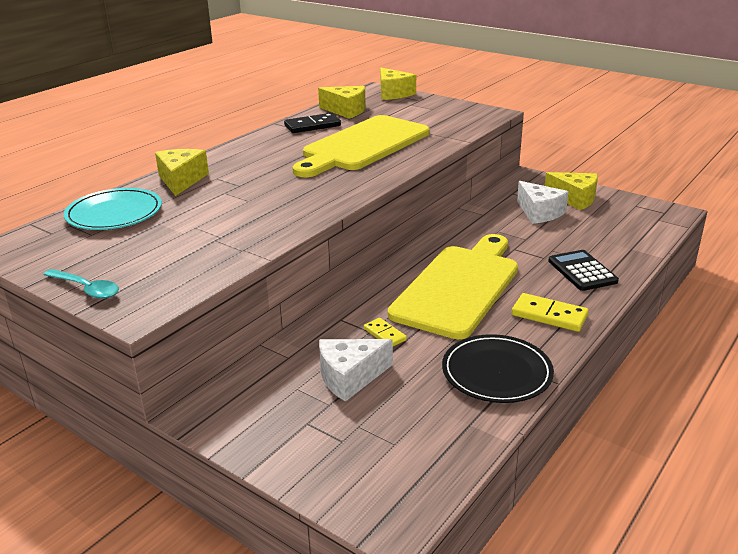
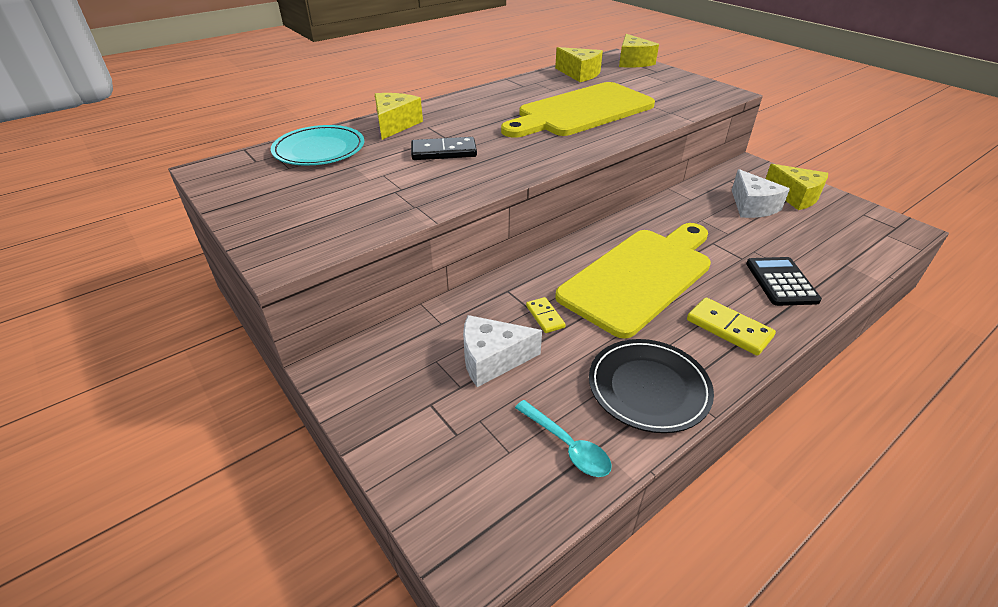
camera: 15 degrees right, 10 degrees up
(86, 289) = (252, 225): turquoise spoon -> turquoise spoon (567, 445)
(312, 126) = (541, 85): black domino -> black domino (444, 152)

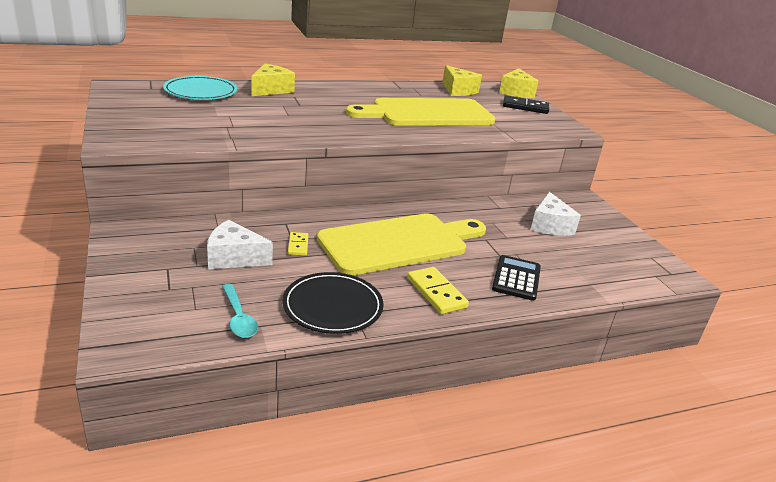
camera: 15 degrees right, 10 degrees down
(444, 152) = (288, 113): black domino -> black domino (525, 107)
(795, 196) = (599, 229): yellow cheese -> none

